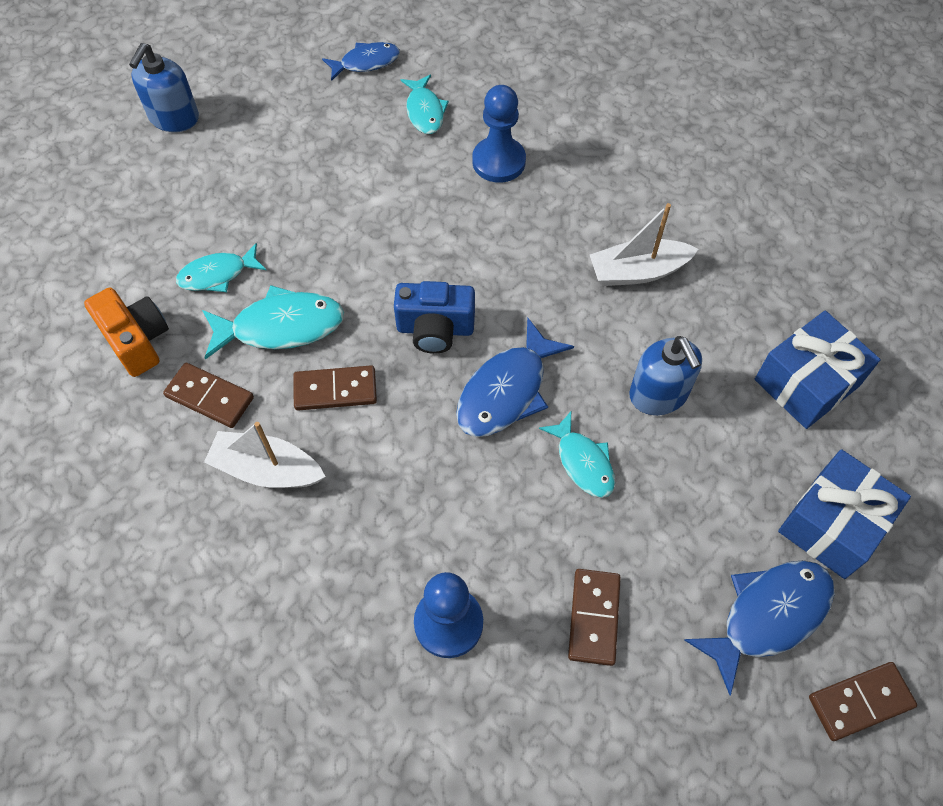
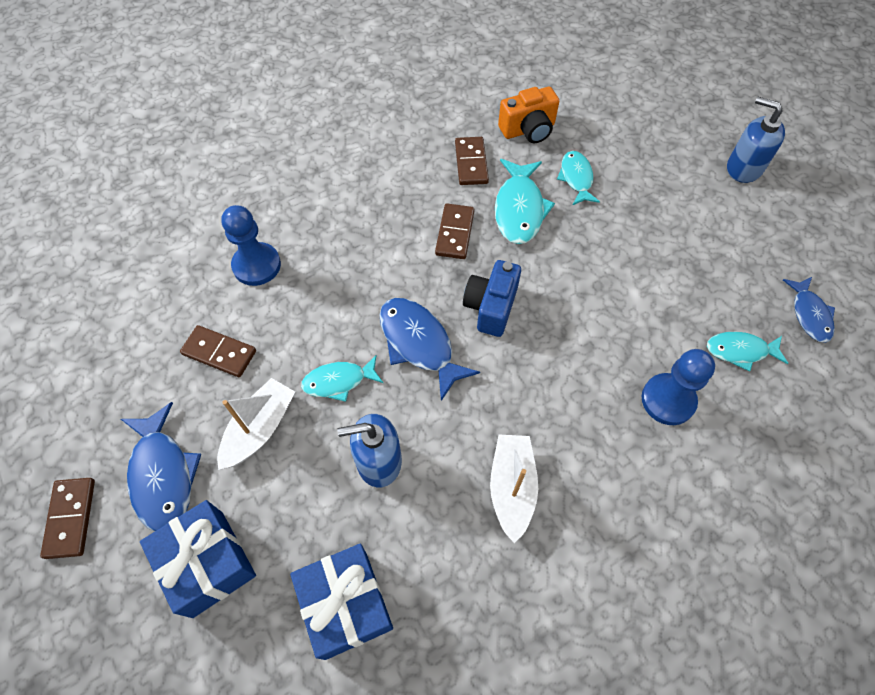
camera: 105 degrees right, 0 degrees up
(210, 397) = (471, 163): brown domino -> brown domino turned 45 degrees counterclockwise
(267, 469) = (405, 186): white boat -> white boat (259, 429)

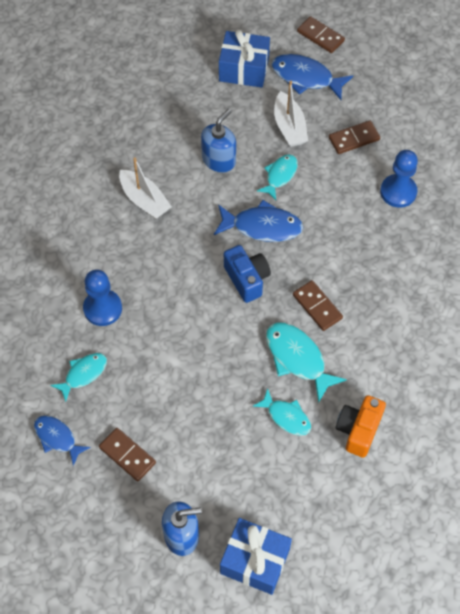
camera: 135 degrees right, 0 degrees up
(346, 604) = (170, 102): blue gift -> blue gift (255, 561)
(471, 163) = (364, 366): brown domino -> brown domino (127, 455)

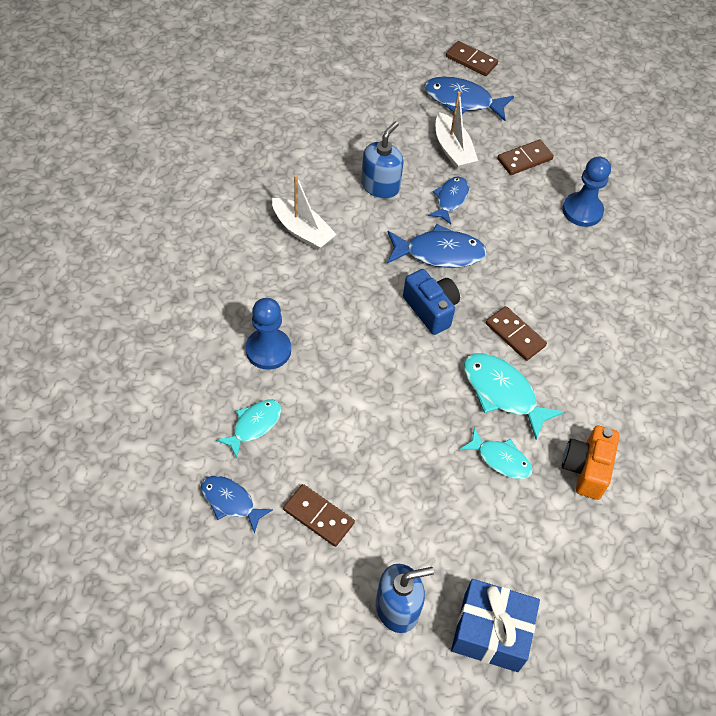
camera: 10 degrees left, 5 degrees down
(244, 69) = (394, 94): blue gift -> none
(280, 175) = (450, 199): turquoise fish -> blue fish

